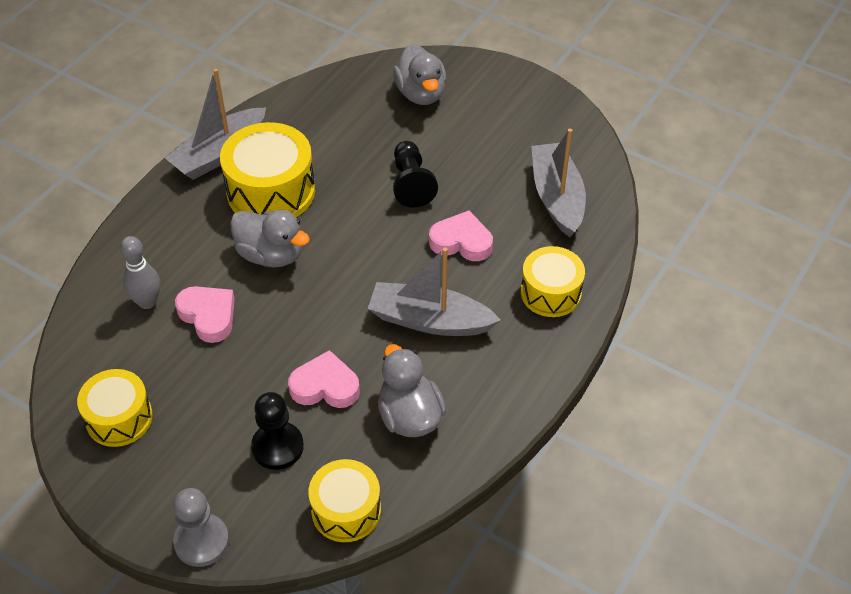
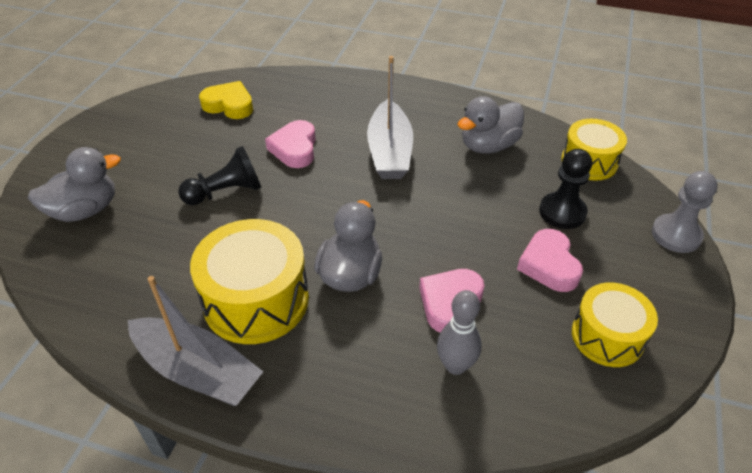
camera: 105 degrees left, 5 degrees down
(325, 386) = (487, 198): pink heart -> pink heart (549, 265)
(550, 293) = (336, 96): yellow drum -> none
(557, 197) = (229, 105): grey boat -> yellow heart

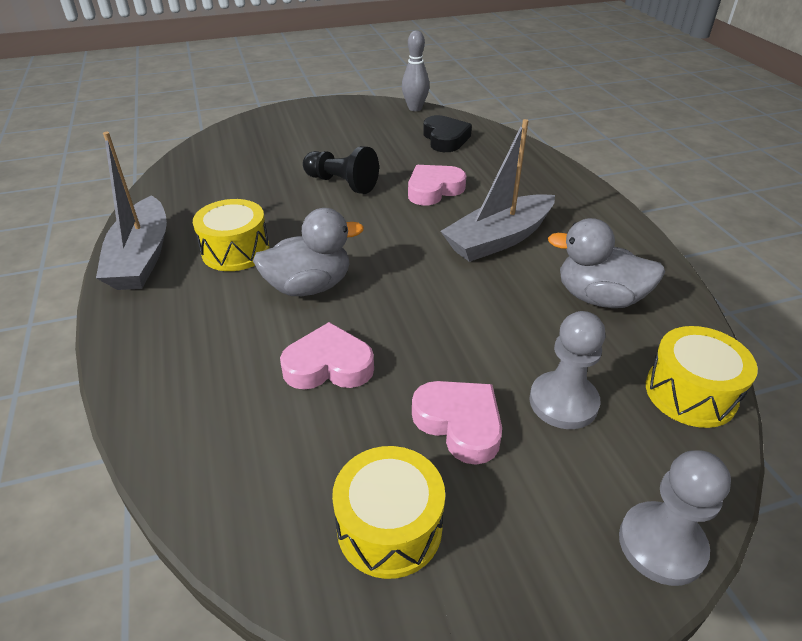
camera: 55 degrees right, 5 degrees down
(85, 210) = (261, 141): grey duck -> none
(229, 105) = (445, 139): yellow heart -> black heart
(256, 300) = (235, 251): yellow drum -> yellow drum, size x0.64
(455, 365) = (246, 404): grey bowling pin -> grey bowling pin (415, 108)
(549, 265) = (459, 424): pink heart -> pink heart turned 90 degrees clockwise
(562, 212) = (563, 402): black pawn -> grey pawn

